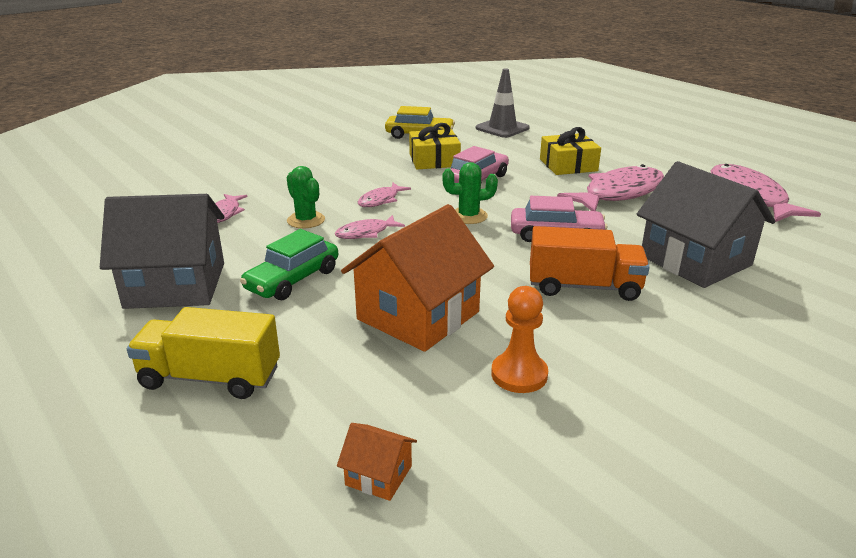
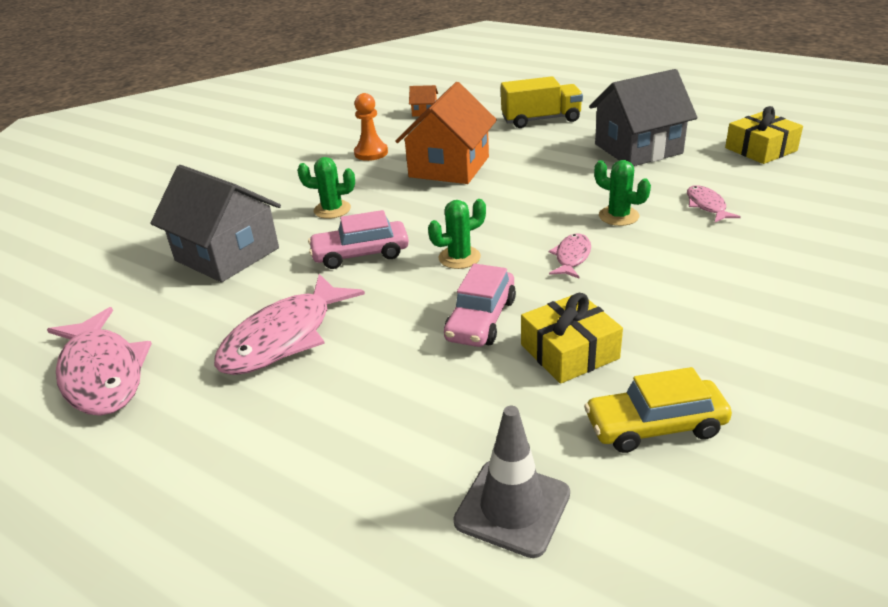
camera: 165 degrees right, 5 degrees up
(292, 280) = (561, 168): green car -> none
(366, 233) = (546, 216): pink fish -> none
(568, 165) = (356, 391): yellow gift -> yellow gift (760, 149)
(584, 287) = (332, 210): orange truck -> green cactus

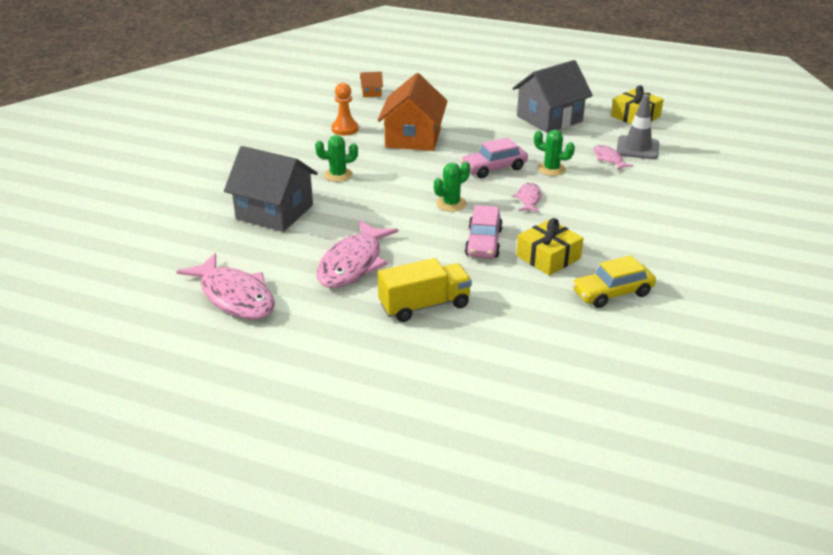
camera: 15 degrees left, 0 degrees up
(360, 254) = (377, 206): pink car -> pink car (493, 168)
(512, 507) = (545, 341): grey traffic cone -> grey traffic cone (637, 148)
(541, 120) = (468, 97): yellow truck -> yellow truck (424, 305)

